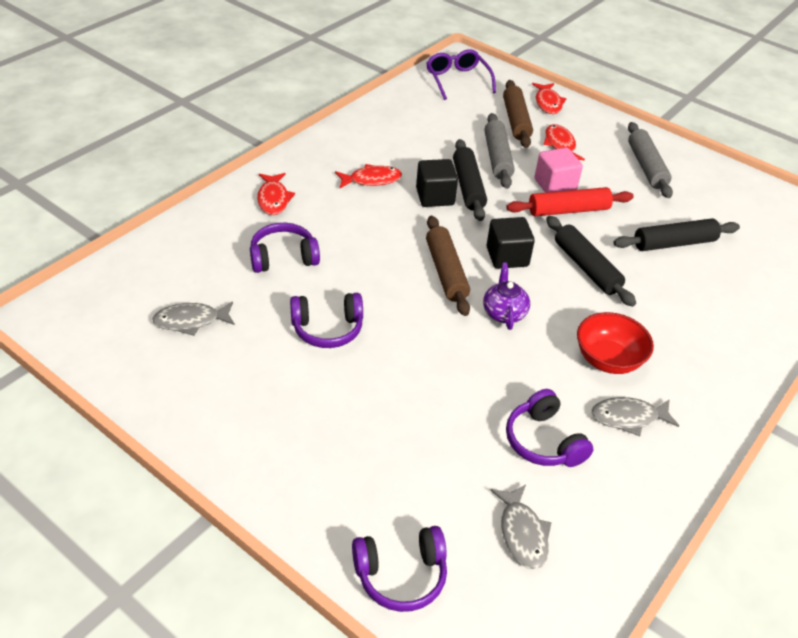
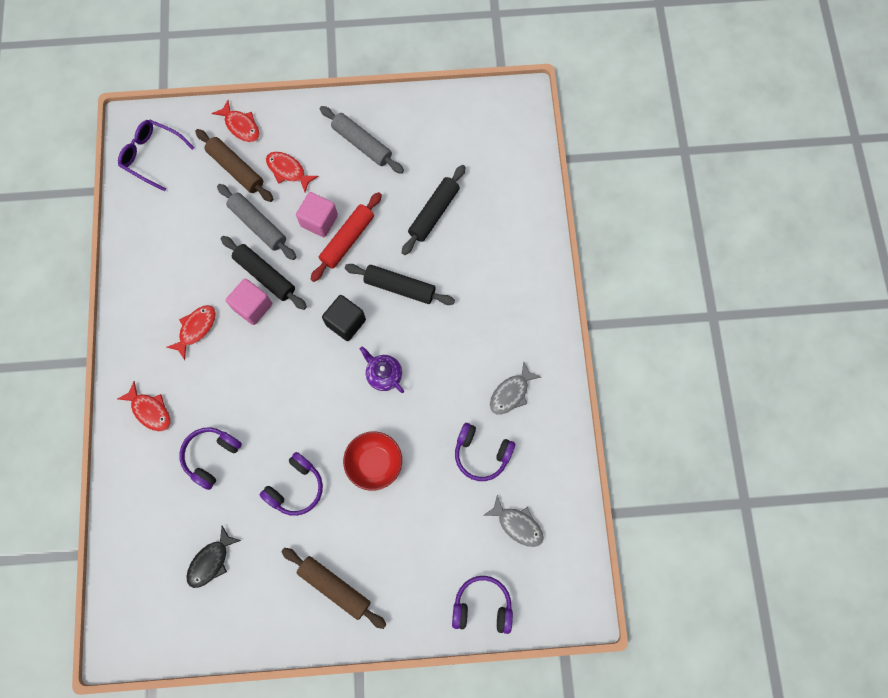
camera: 40 degrees left, 30 degrees up
(191, 321) = (211, 561): grey fish -> black fish
(401, 575) = (482, 606): purple headphones -> purple headphones turned 120 degrees counterclockwise
(435, 197) = (253, 306): black cube -> pink cube
(446, 272) = (321, 372): brown rolling pin -> brown rolling pin (334, 587)
(608, 360) = (469, 358): red bowl -> red bowl (374, 463)

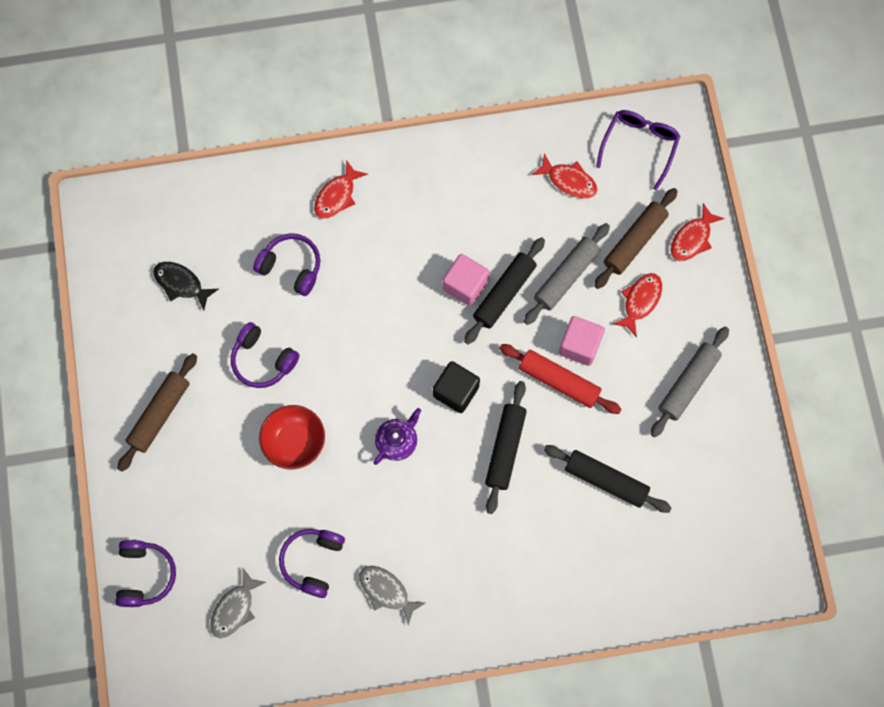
camera: 85 degrees right, 0 degrees up
(196, 329) = (433, 228): red fish -> red fish (569, 181)

